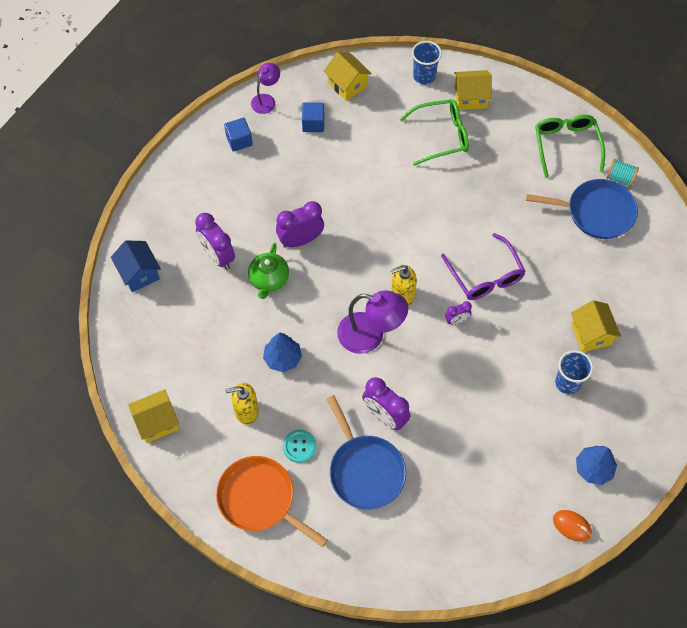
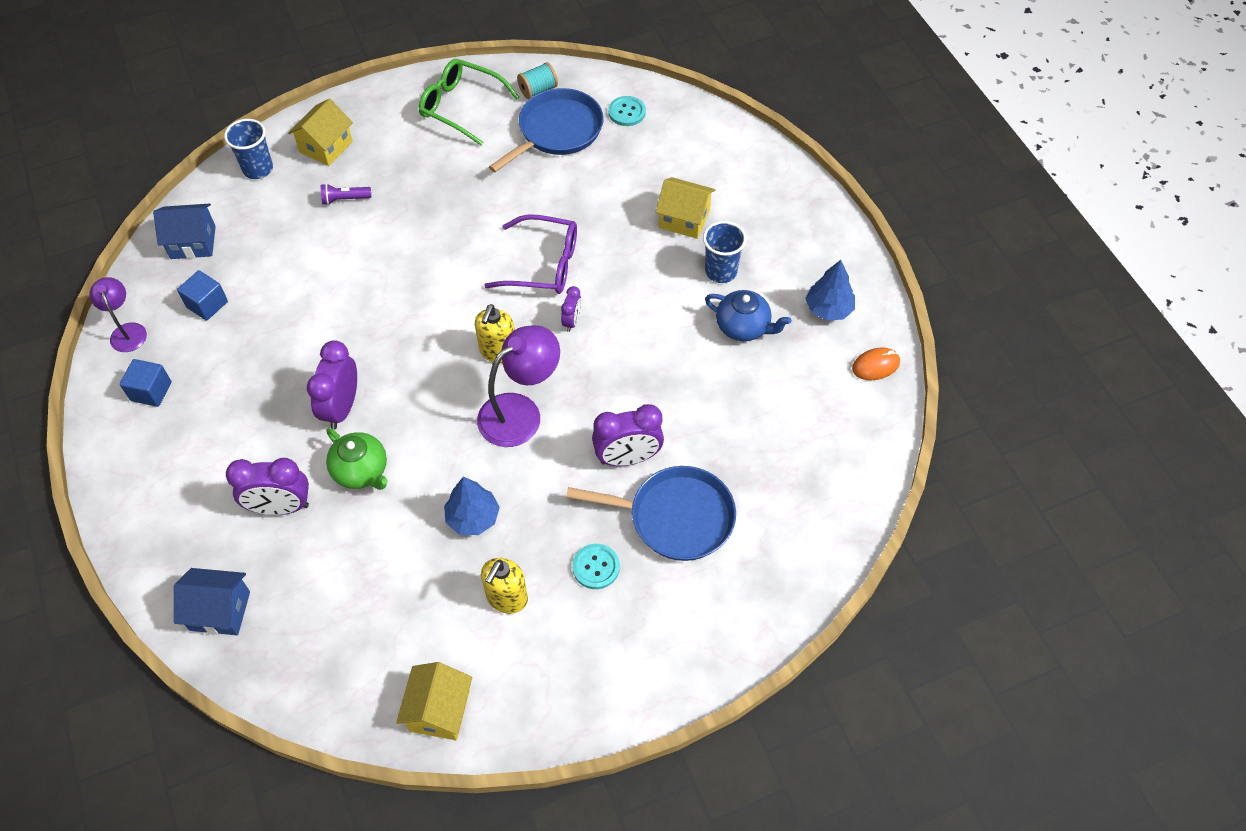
camera: 55 degrees left, 5 degrees down
(259, 499) = (628, 650): orange pan -> none
(347, 85) = (193, 242): yellow house -> blue house
(441, 136) = (345, 199): green glasses -> purple flashlight
(535, 424) = (743, 327): none -> blue teapot
(649, 242) = (627, 112): none -> turquoise button

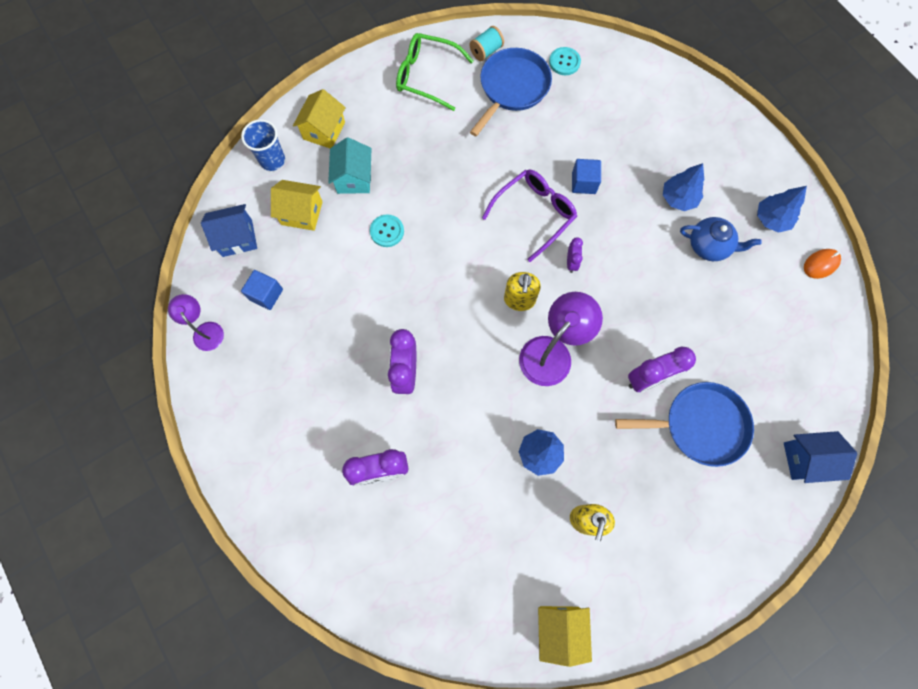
camera: 10 degrees left, 15 degrees up
(151, 391) = (242, 383): blue cube -> blue cube (583, 183)
(220, 611) = (358, 573): blue house -> blue house (806, 459)
(345, 199) = (354, 178): purple flashlight -> turquoise house
(361, 471) = (438, 427): green teapot -> none
(543, 264) = (534, 214): purple glasses -> purple glasses turned 45 degrees counterclockwise
(596, 567) = (649, 480): turquoise button -> turquoise button (387, 231)
(684, 219) = (637, 155): yellow house -> yellow house (301, 213)
(721, 271) = (678, 198): blue cup -> blue tree

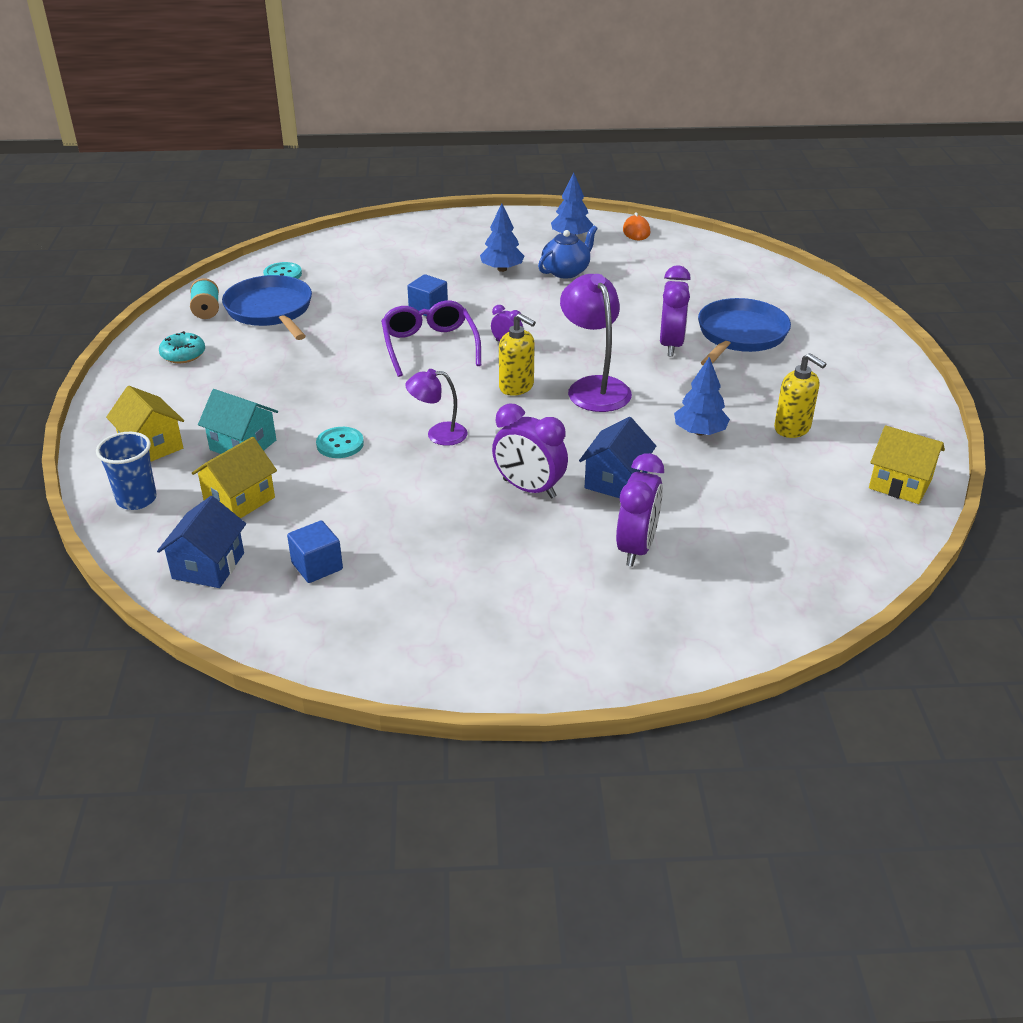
camera: 60 degrees left, 35 degrees down
(205, 330) = (309, 640): purple lamp -> purple lamp (438, 434)
(427, 76) = (183, 354): green glasses -> turquoise donut
(806, 459) = (811, 298): blue house -> blue house (616, 481)

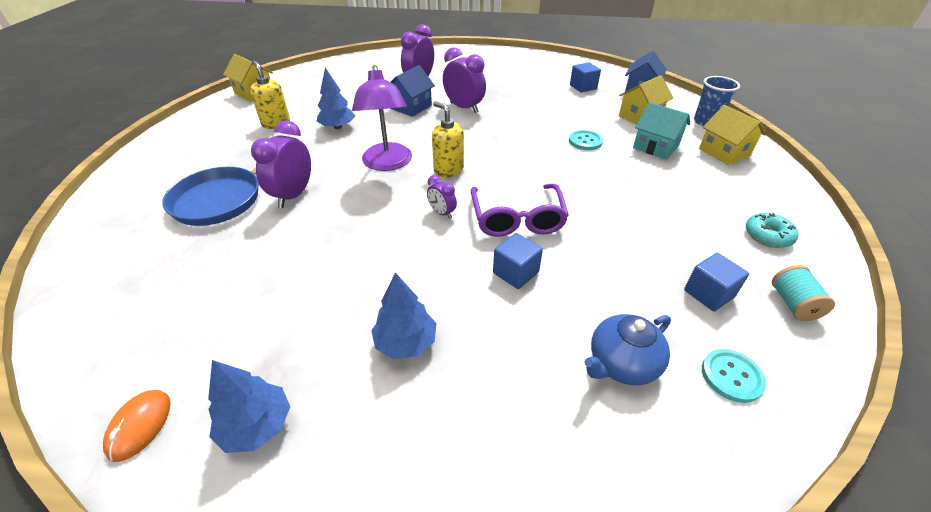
camera: 170 degrees left, 5 degrees up
(270, 310) = (708, 294): blue pan -> blue cube
(438, 434) = (515, 141): purple lamp -> none
(566, 271) = (322, 324): blue teapot -> blue teapot (621, 364)

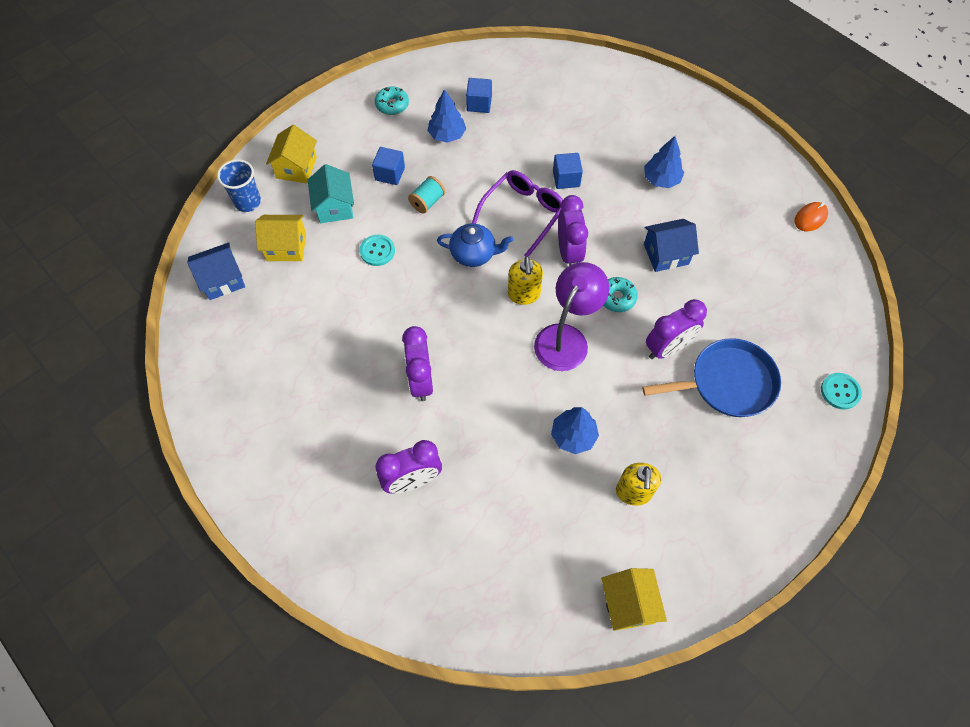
camera: 140 degrees left, 20 degrees up
(257, 425) = (754, 185): blue tree -> blue tree (447, 135)
(366, 204) = (616, 298): none -> turquoise donut
(411, 107) = (472, 423): blue house -> blue house (666, 254)
(442, 213) = (568, 252): purple clock -> purple clock, size x1.89
(583, 87) = (262, 329): blue cube -> blue cube (390, 174)
(621, 364) = (566, 107): blue teapot -> blue teapot (473, 254)
(731, 376) = (525, 74): turquoise button -> turquoise button (840, 391)
(793, 304) = (447, 75): turquoise spool -> turquoise spool (427, 202)

